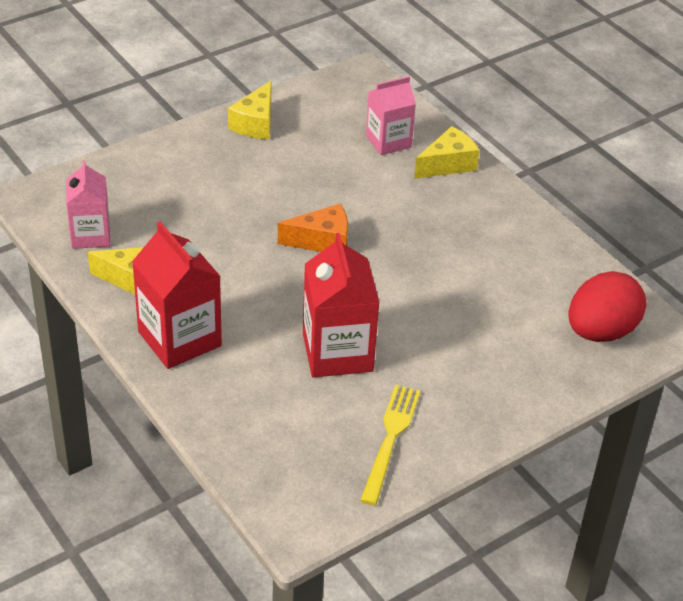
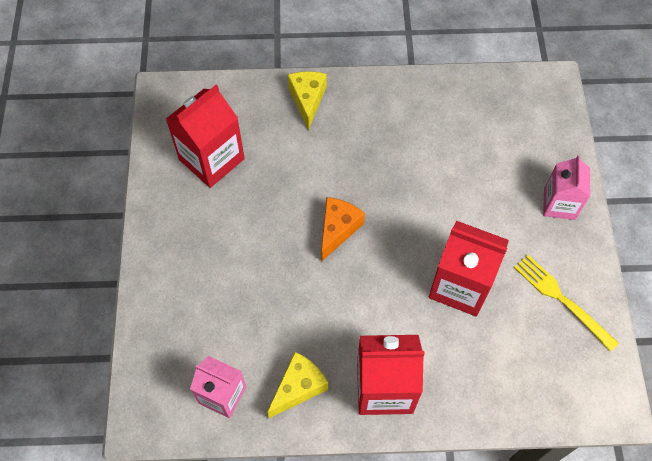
camera: 55 degrees left, 20 degrees up
(255, 123) = (168, 199): yellow cheese -> none
(321, 131) = (211, 159): none -> red carton
(388, 141) = (255, 122): pink carton -> pink carton (559, 204)
(600, 331) = (530, 115): red egg -> none

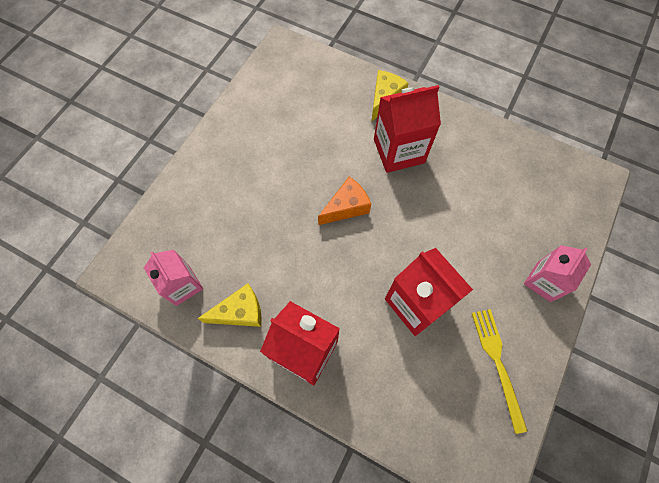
camera: 30 degrees right, 5 degrees up
(211, 159) = (287, 108): red carton -> red carton (399, 151)

